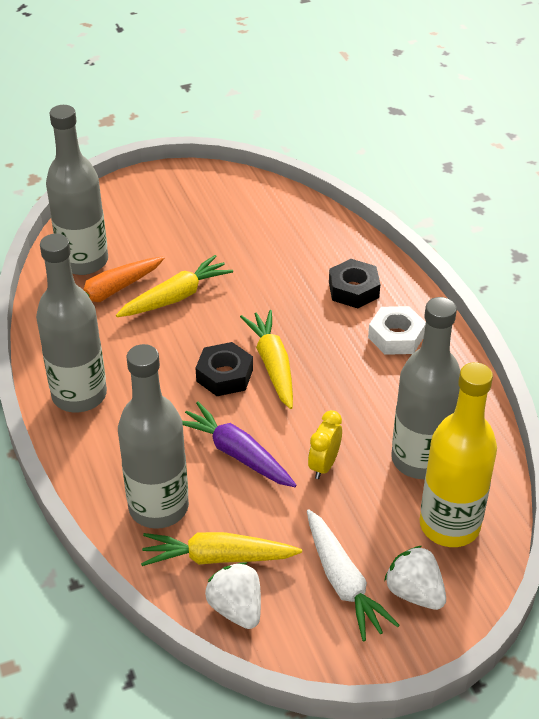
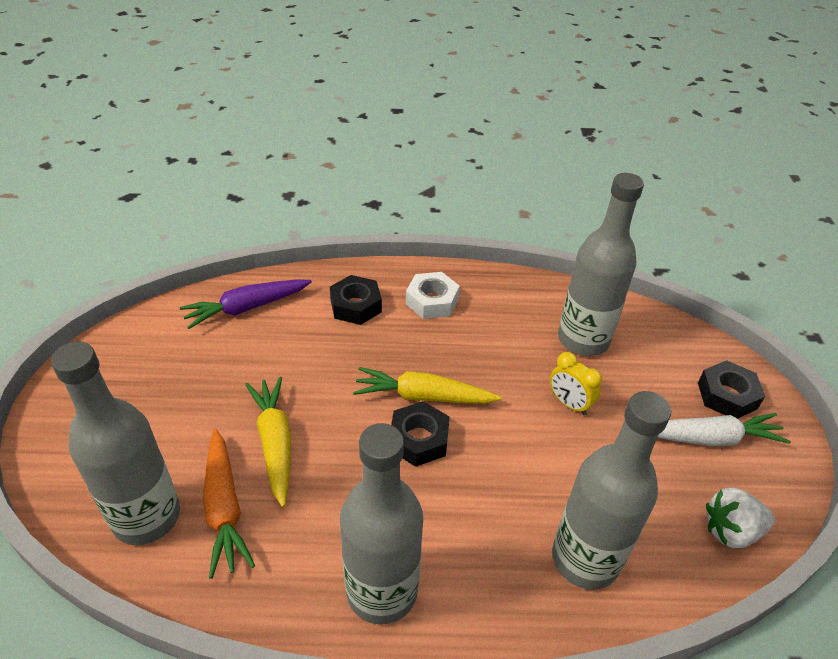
camera: 70 degrees left, 0 degrees up
(217, 557) = (664, 526): yellow carrot -> none
(237, 453) = (532, 465): purple carrot -> purple carrot (247, 308)
(414, 592) = (727, 395): white strawberry -> black nut
(449, 525) = (659, 348): yellow bottle -> none

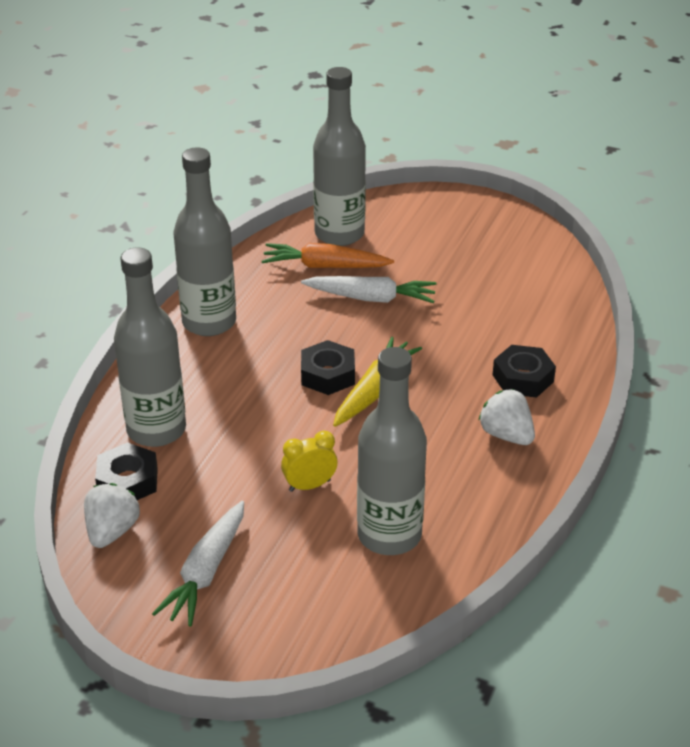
camera: 115 degrees right, 5 degrees down
(247, 308) = (549, 308): purple carrot -> none
(275, 443) = (371, 298): yellow carrot -> white carrot
(432, 301) = (506, 435): white nut -> white strawberry
(727, 395) = (245, 620): black nut -> black nut (127, 481)

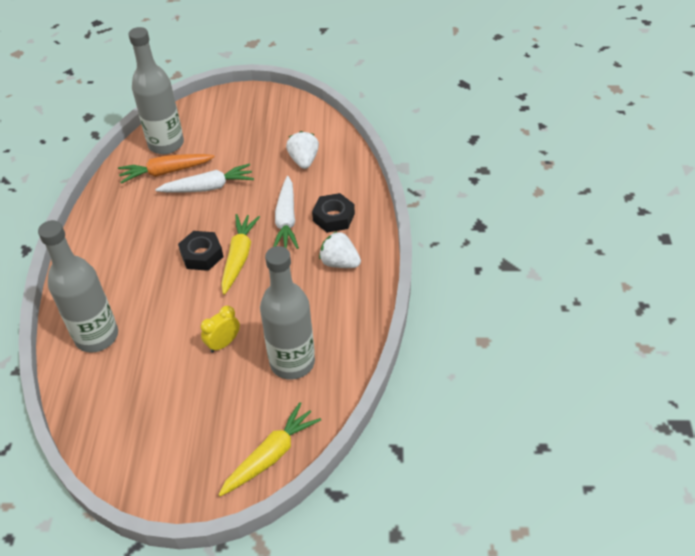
camera: 20 degrees left, 10 degrees up
(112, 531) = (97, 426): white strawberry -> white strawberry (304, 160)
(127, 481) = (92, 383): black nut -> none
(206, 572) = (178, 434): white carrot -> white carrot (286, 220)
(209, 322) = (100, 240): grey bottle -> none
(312, 635) = (271, 455): none -> yellow carrot

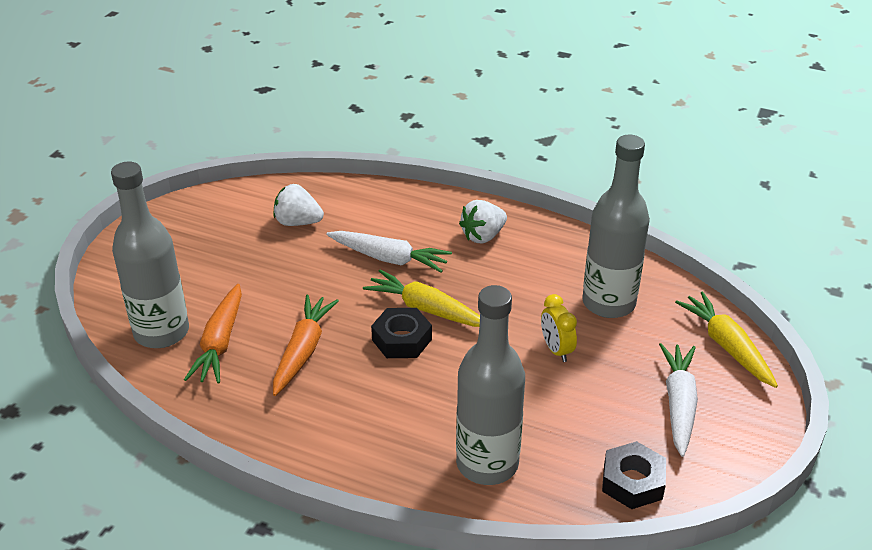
camera: 70 degrees left, 10 degrees down
(172, 211) = (303, 351): none -> orange carrot
(208, 187) = (282, 310): white carrot -> white carrot (678, 404)
(333, 217) = (410, 223): black nut -> black nut (632, 482)

